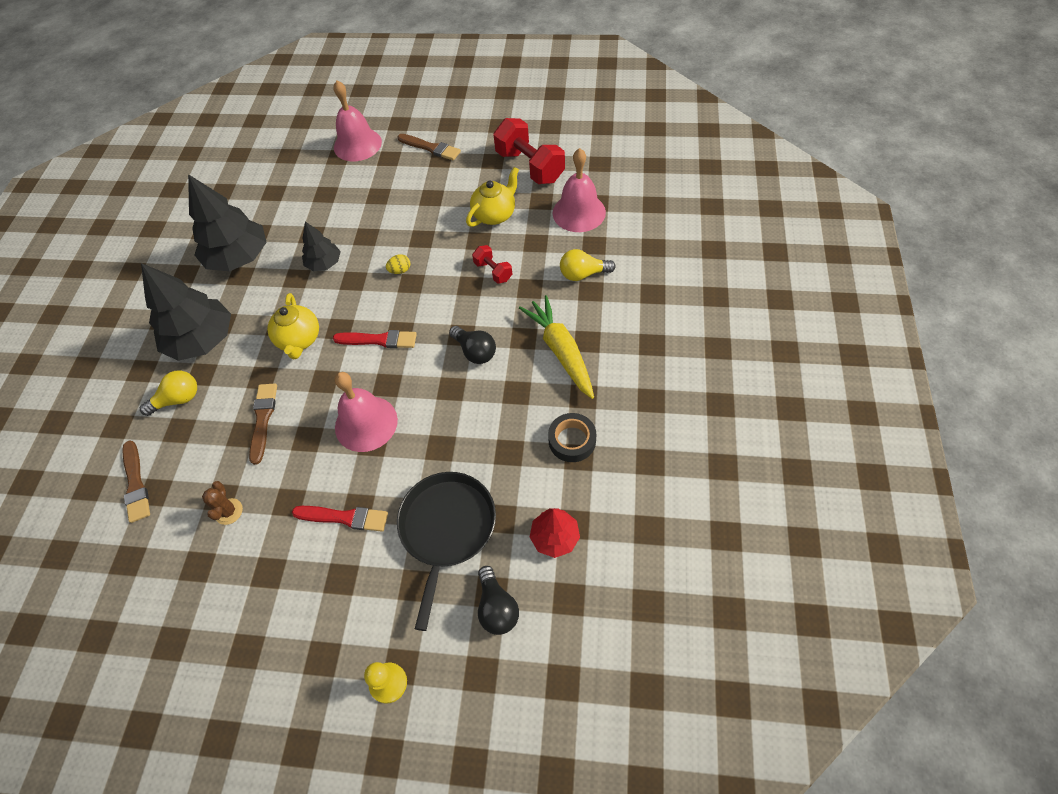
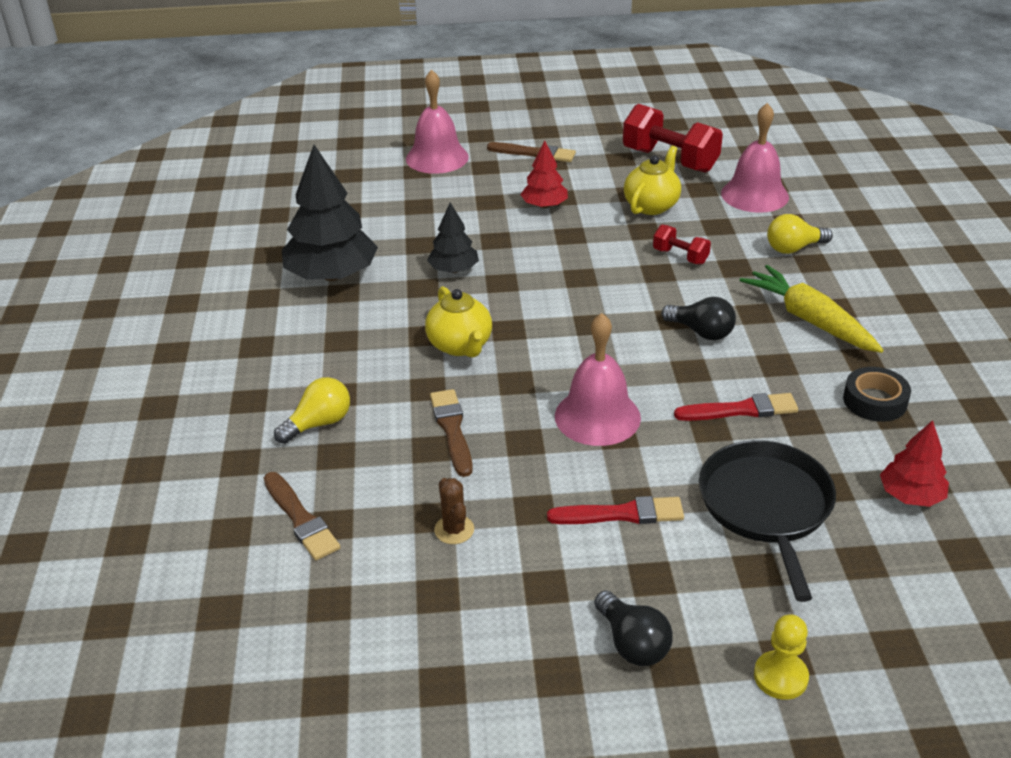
camera: 15 degrees left, 20 degrees down
(202, 340) = (322, 360): black tree -> none
(379, 340) = (568, 334): red brush -> red brush (741, 410)
(400, 270) = (559, 267): yellow egg -> none
(415, 205) = (544, 205): none -> red tree
(497, 607) = (879, 576): black light bulb -> black light bulb (632, 643)

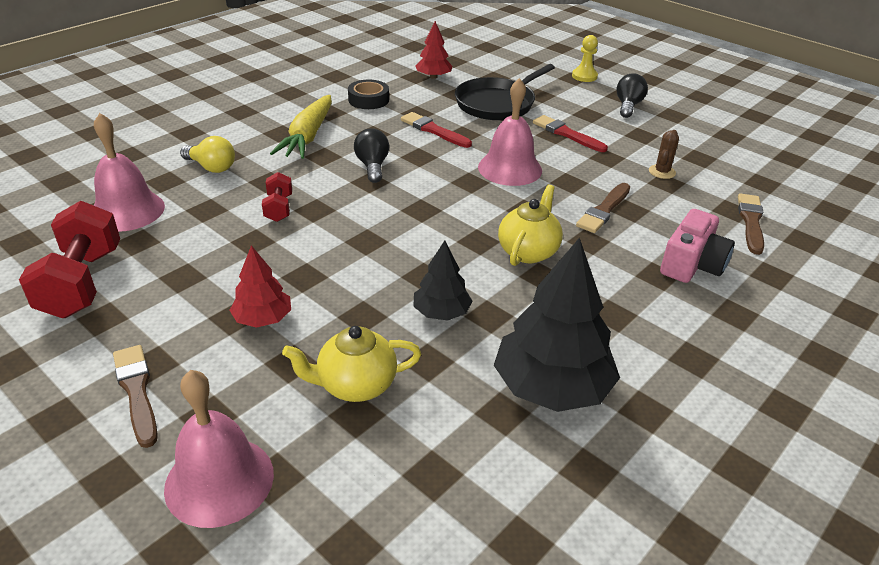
camera: 135 degrees left, 0 degrees up
(319, 423) = (692, 264): yellow light bulb -> pink camera
(651, 206) = (200, 255): yellow teapot -> yellow teapot (355, 385)

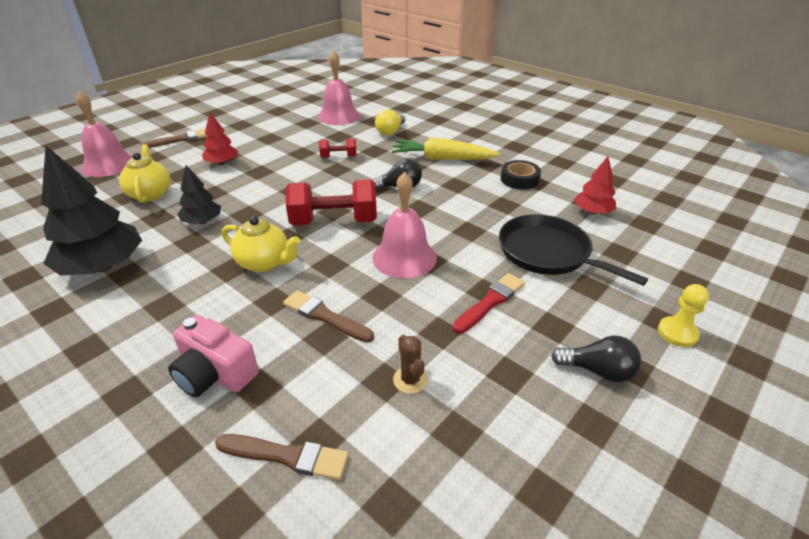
camera: 90 degrees right, 0 degrees up
(82, 283) = (271, 116): red dumbbell -> red dumbbell (334, 222)
(433, 130) = (470, 214): red brush -> none
(662, 172) = (410, 380): brown cactus -> brown cactus turned 45 degrees clockwise

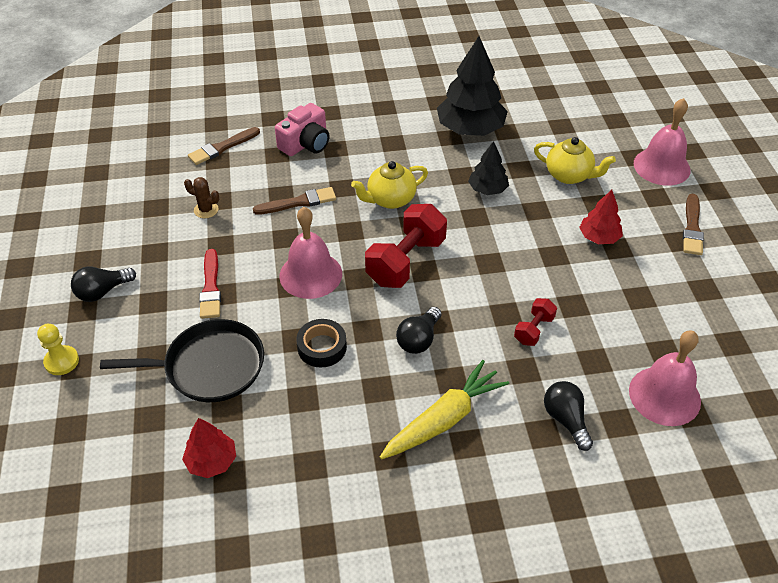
camera: 130 degrees right, 10 degrees up
(215, 373) = (306, 143): pink camera -> pink camera turned 150 degrees clockwise
(390, 131) = (565, 419): yellow light bulb -> black light bulb
(519, 179) = (328, 454): black tape -> black tape (322, 347)

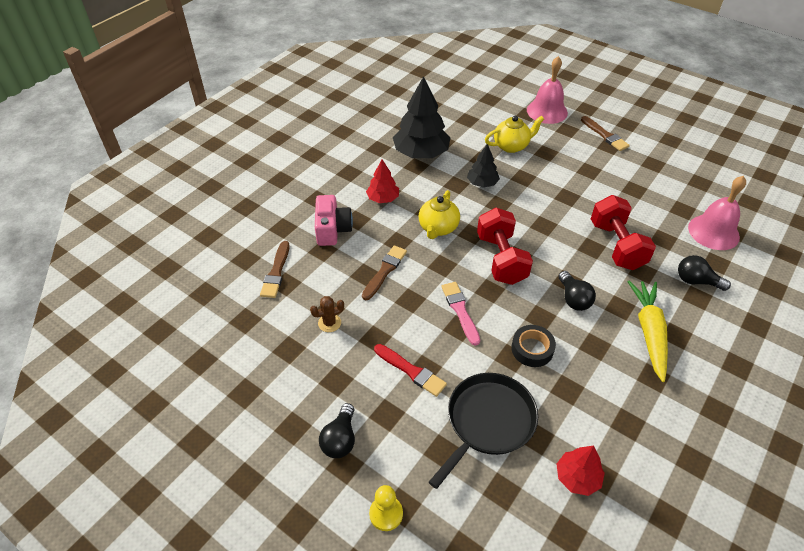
camera: 45 degrees left, 0 degrees up
(310, 274) = (460, 311): pink bell -> pink brush
(533, 330) = (616, 245): red dumbbell -> red dumbbell, size x1.95
(599, 237) = (573, 171): red tree -> red tree (383, 198)

